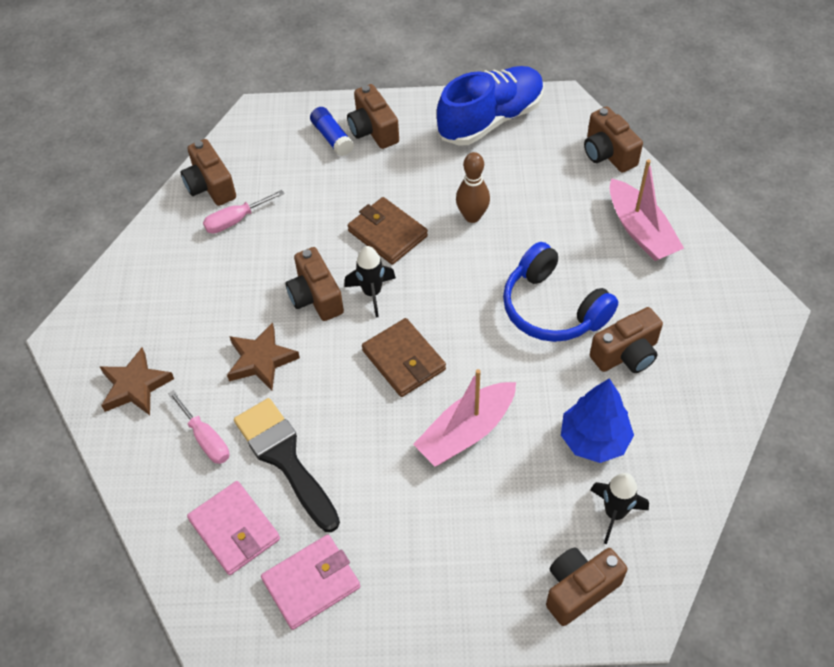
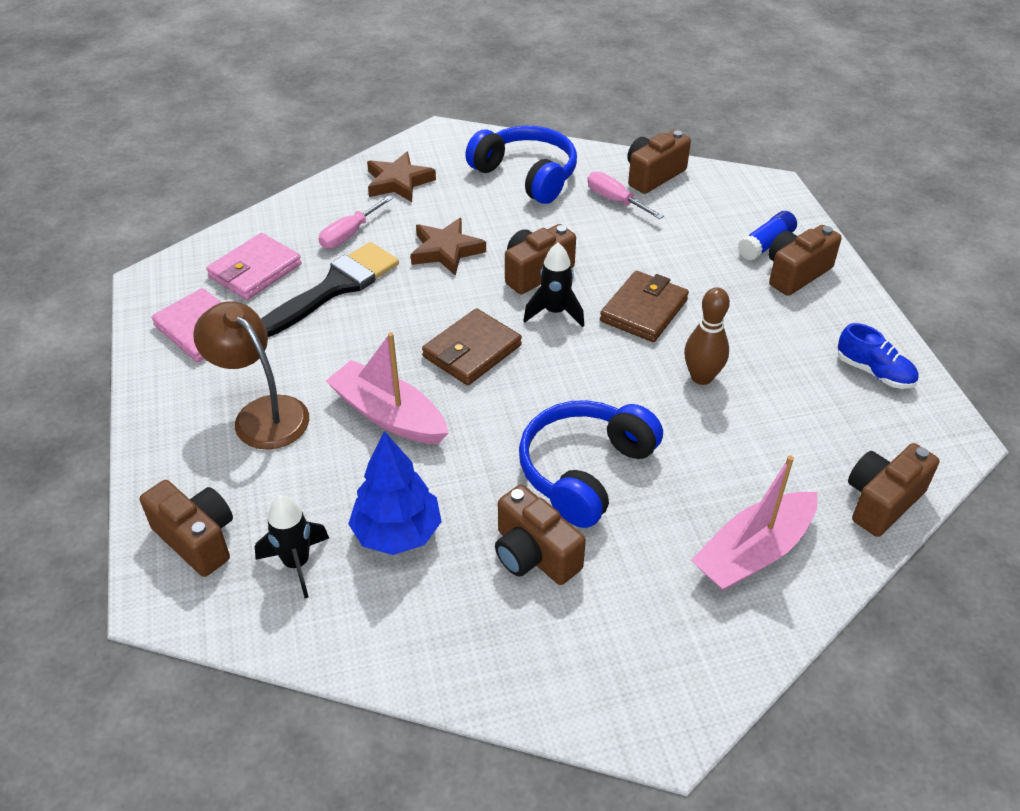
camera: 75 degrees right, 10 degrees down
(170, 278) = (526, 175): none -> blue headphones
(442, 532) = (262, 413): none -> brown lamp
(490, 120) = (874, 372): blue shoe -> blue shoe, size x0.49

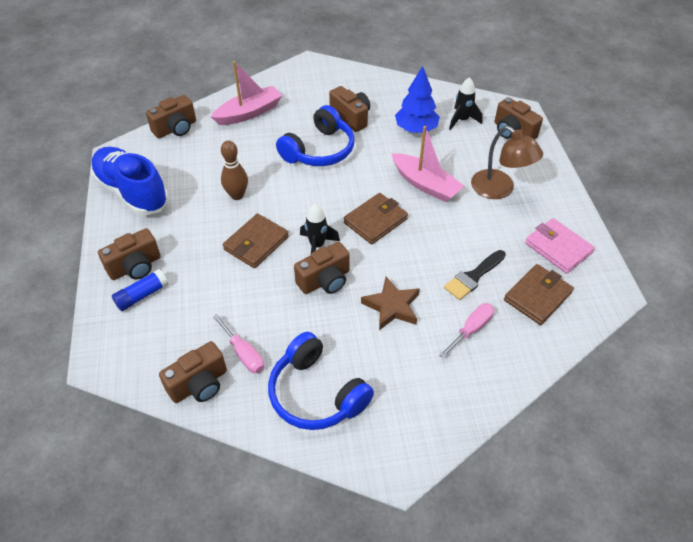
camera: 175 degrees left, 5 degrees up
(255, 271) = (537, 296): pink wallet -> brown wallet
(335, 287) = (473, 277): black brush -> black brush, size x0.66
(398, 182) = (436, 393): brown star -> none
(874, 372) = (132, 192): blue shoe -> blue shoe, size x2.04

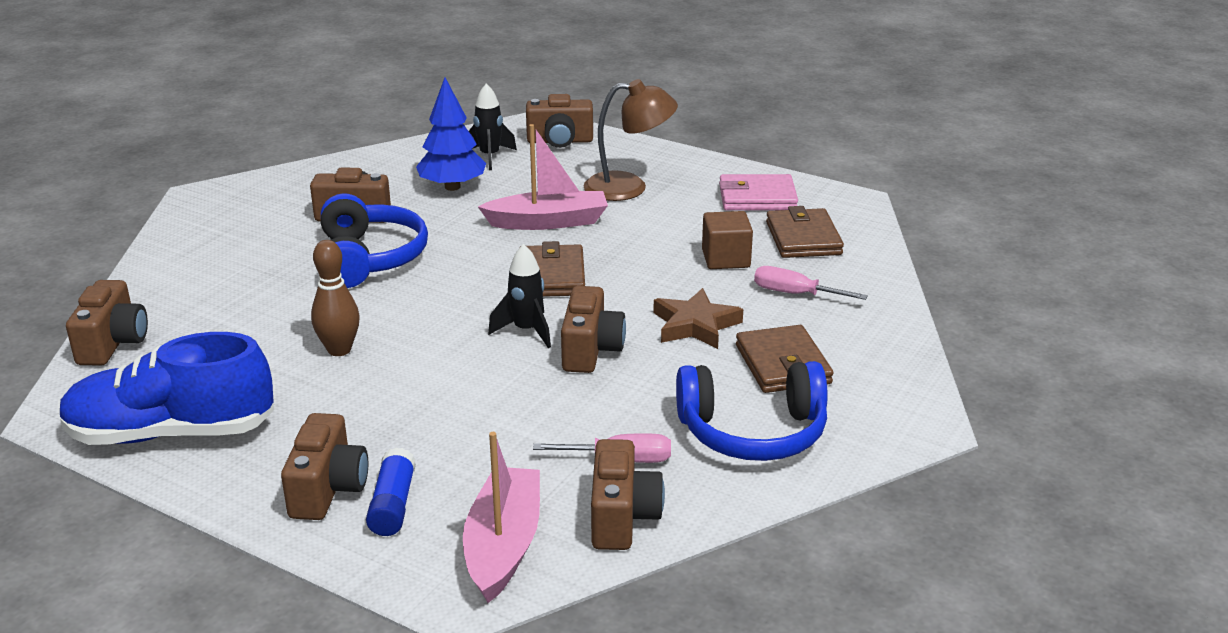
camera: 50 degrees left, 20 degrees down
(249, 113) = (201, 275): pink boat -> pink boat (503, 545)
(256, 243) = (450, 372): brown wallet -> brown wallet (783, 365)
(471, 329) = (795, 294): pink screwdriver -> pink screwdriver turned 60 degrees counterclockwise
(473, 277) = (726, 259): black brush -> brown cube

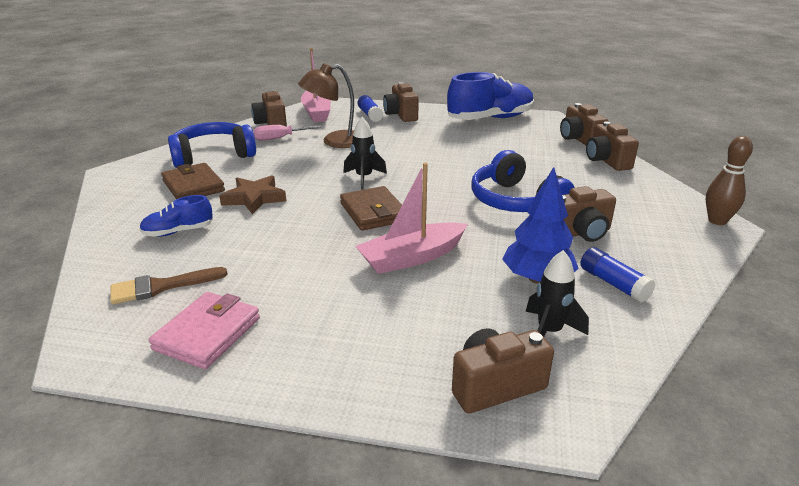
camera: 160 degrees right, 0 degrees up
(339, 350) = (461, 154): brown bowling pin -> brown bowling pin (717, 221)
(393, 173) = (613, 284): none -> blue glue stick
(590, 350) = (317, 175): brown camera -> brown camera (606, 161)
(629, 187) = (359, 318): brown lamp -> brown lamp (335, 141)
(726, 259) = (237, 251): brown cube -> none
(757, 198) = (207, 333): pink wallet -> pink wallet turned 45 degrees counterclockwise
(795, 294) = (178, 231): pink screwdriver -> blue shoe
(803, 238) = (161, 286): brown wallet -> brown brush

